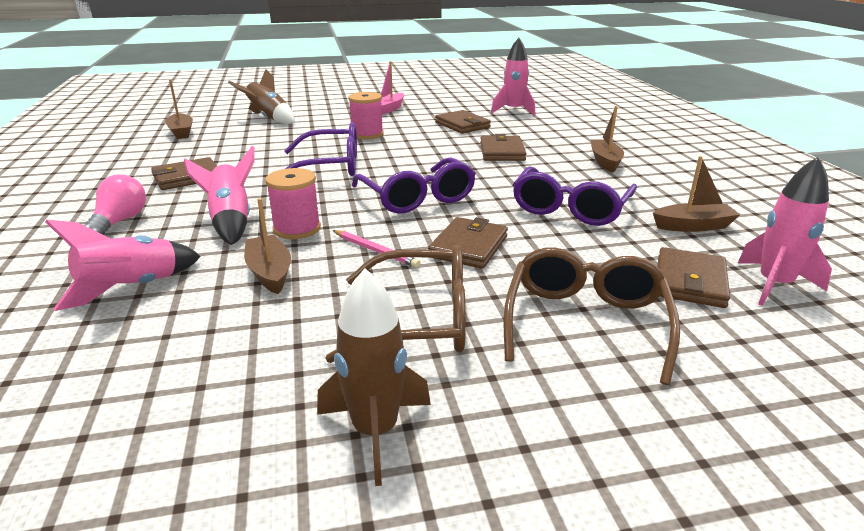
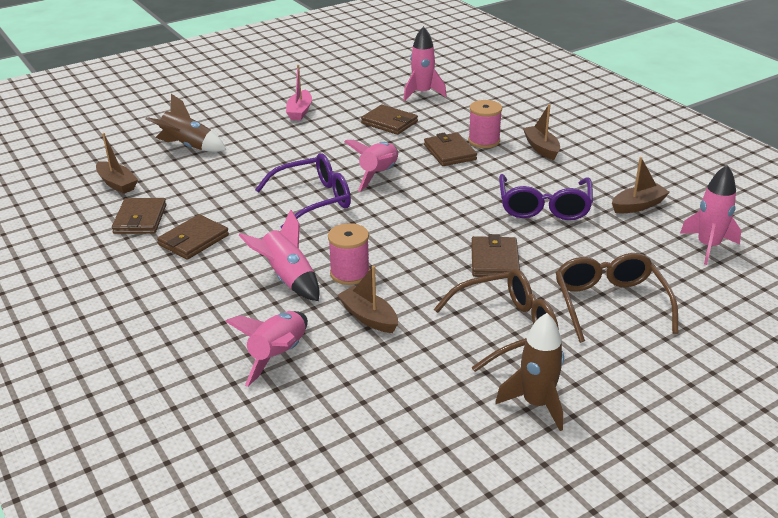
camera: 20 degrees left, 5 degrees up
(120, 221) = (191, 300): pink light bulb -> none
(367, 134) = (310, 152): pink spool -> pink spool (484, 141)
(375, 251) = (429, 280): pink pencil -> none
(413, 158) = (378, 174): none -> pink rocket
(417, 198) = (419, 220): purple glasses -> none
(689, 281) = (657, 256): brown wallet -> brown wallet (140, 219)

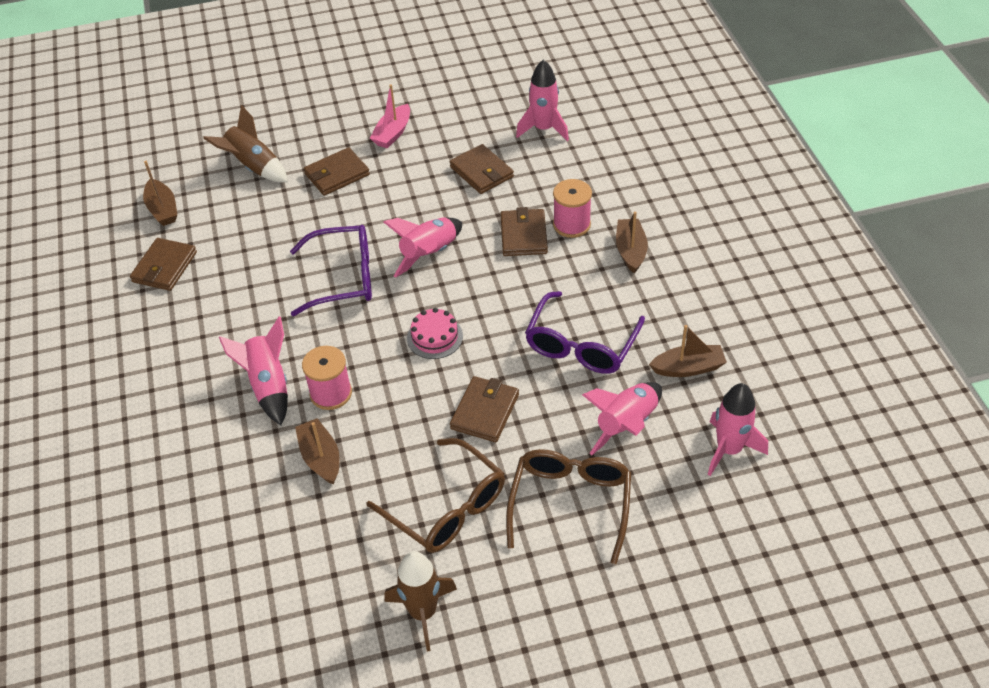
camera: 20 degrees right, 15 degrees up
(193, 240) = (202, 309): brown wallet -> brown wallet (337, 174)
(278, 355) = (215, 484): pink rocket -> pink rocket (626, 425)
(418, 222) = (435, 337): none -> pink cake
(506, 328) = (447, 508): brown glasses -> brown glasses turned 45 degrees clockwise

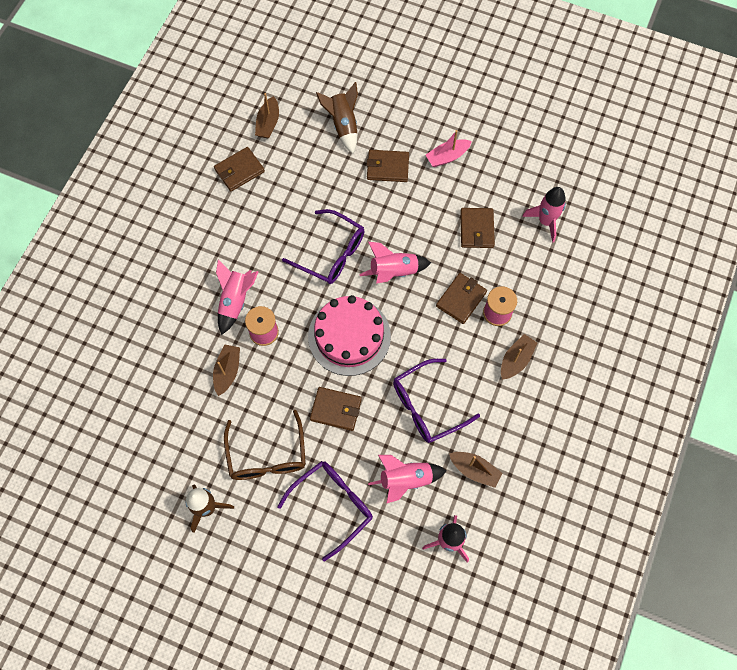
camera: 35 degrees right, 20 degrees up
(435, 337) = (349, 336): pink cake -> pink cake, size x2.05
(485, 412) = (336, 409): brown wallet -> brown wallet turned 45 degrees clockwise
(570, 503) = (333, 505): brown glasses -> purple glasses

